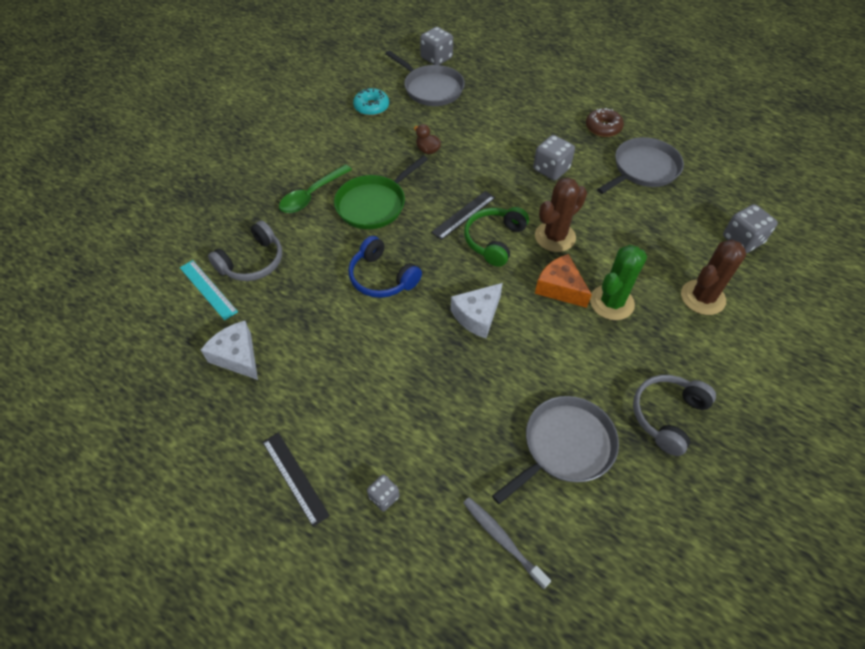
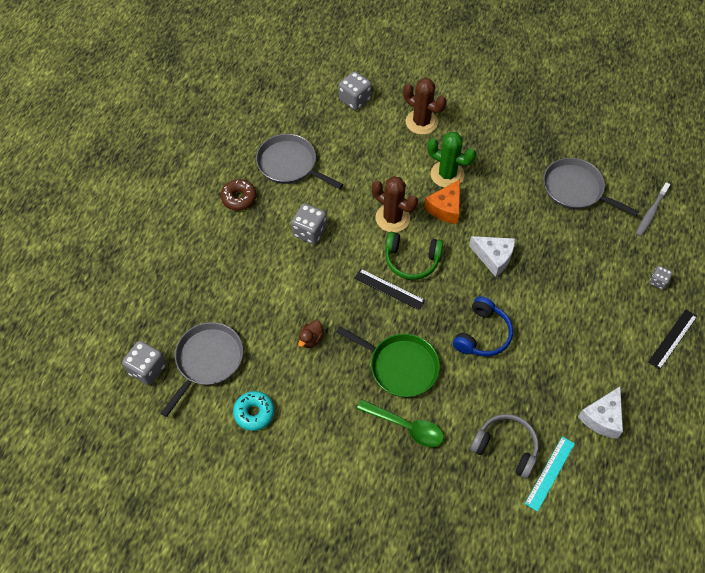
camera: 105 degrees left, 5 degrees up
(667, 415) = (528, 138): grey headphones -> none

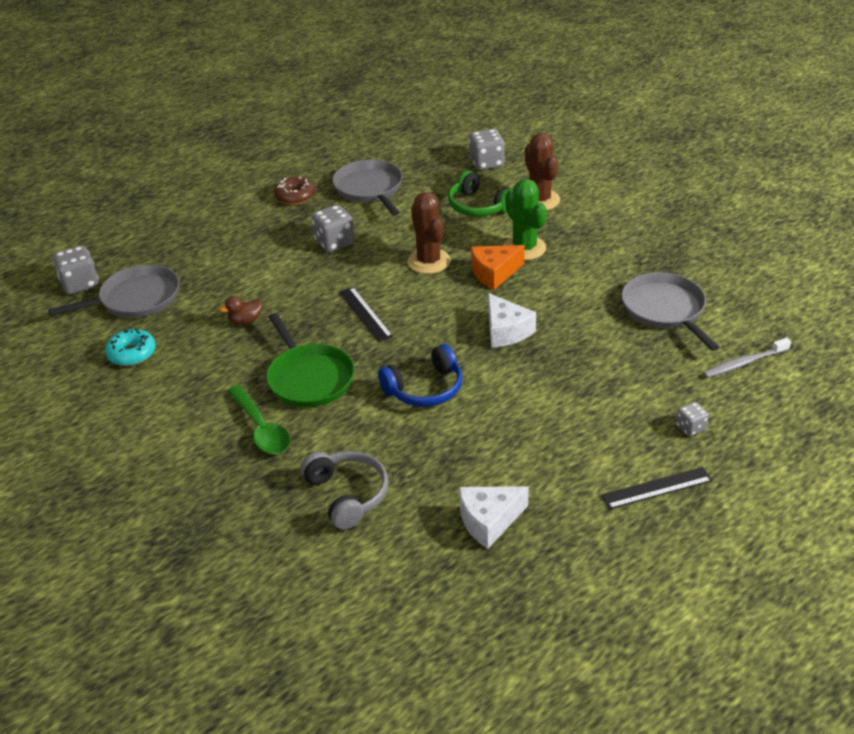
camera: 35 degrees right, 20 degrees down
(411, 260) = (413, 300): green headphones -> green headphones (478, 206)
(549, 473) = (373, 541): turquoise ruler -> none

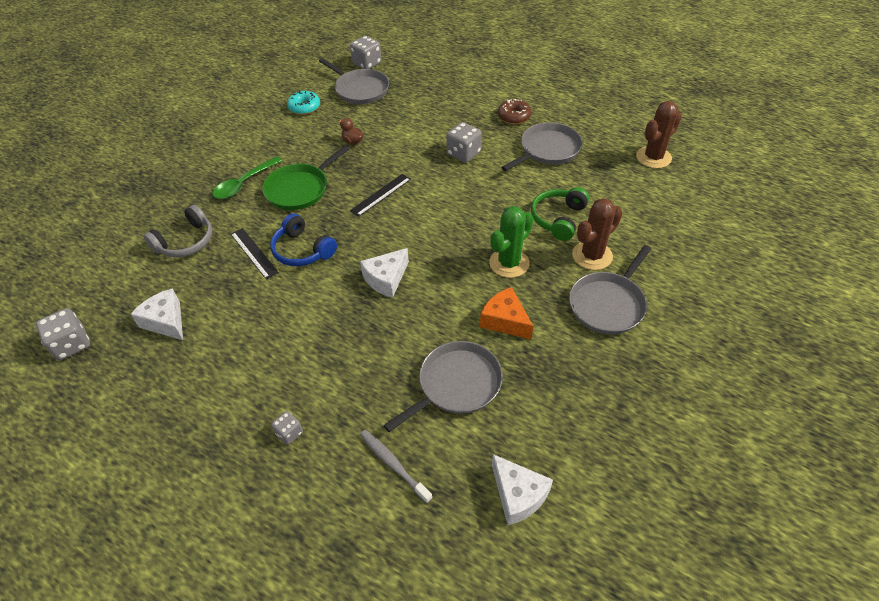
camera: 70 degrees right, 10 degrees up
(429, 261) = (462, 210): brown cactus -> brown cactus (653, 157)
(486, 163) = (632, 206): grey dice -> grey dice (72, 344)
(494, 273) = (463, 252): orange cheese -> orange cheese (505, 320)
(603, 206) = (608, 304): none -> grey pan
(656, 488) = (210, 420): black ruler -> black ruler (254, 253)
(789, 299) = (518, 495): none -> white cheese

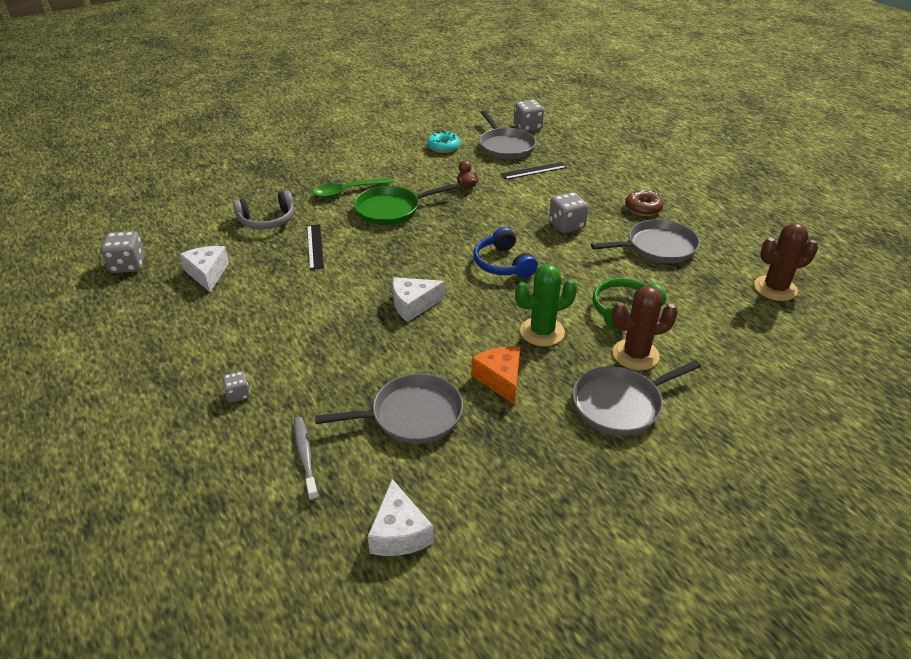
camera: 25 degrees right, 10 degrees down
(302, 250) = (357, 257): blue headphones -> blue headphones (503, 264)
(381, 195) = (460, 236): black ruler -> black ruler (534, 171)

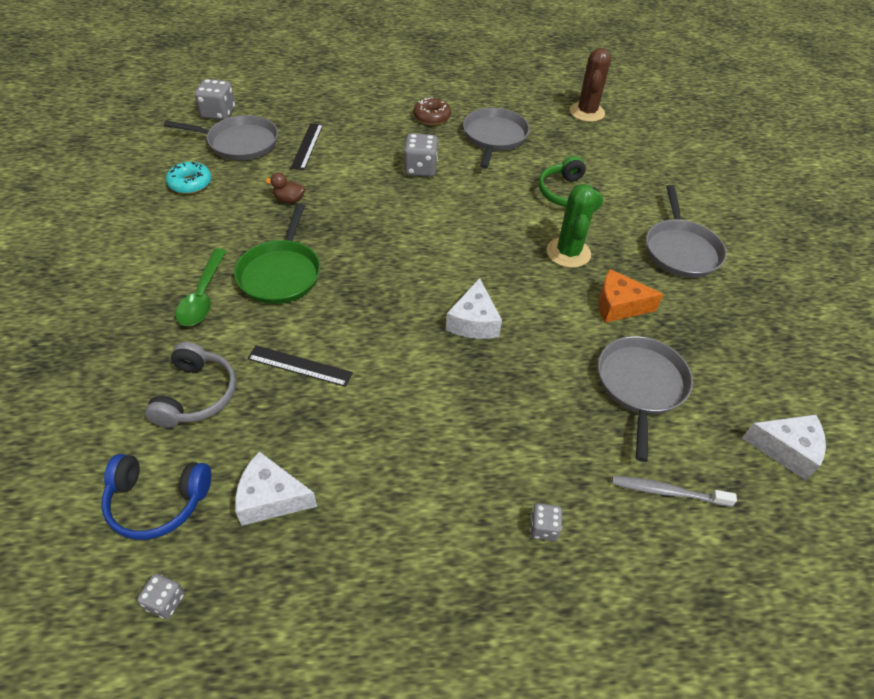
camera: 65 degrees left, 10 degrees up
(128, 265) = (166, 601): grey dice -> grey dice, size x0.57
(503, 264) = (450, 233): blue headphones -> blue headphones (157, 501)
(635, 355) = (626, 215): brown cactus -> none

